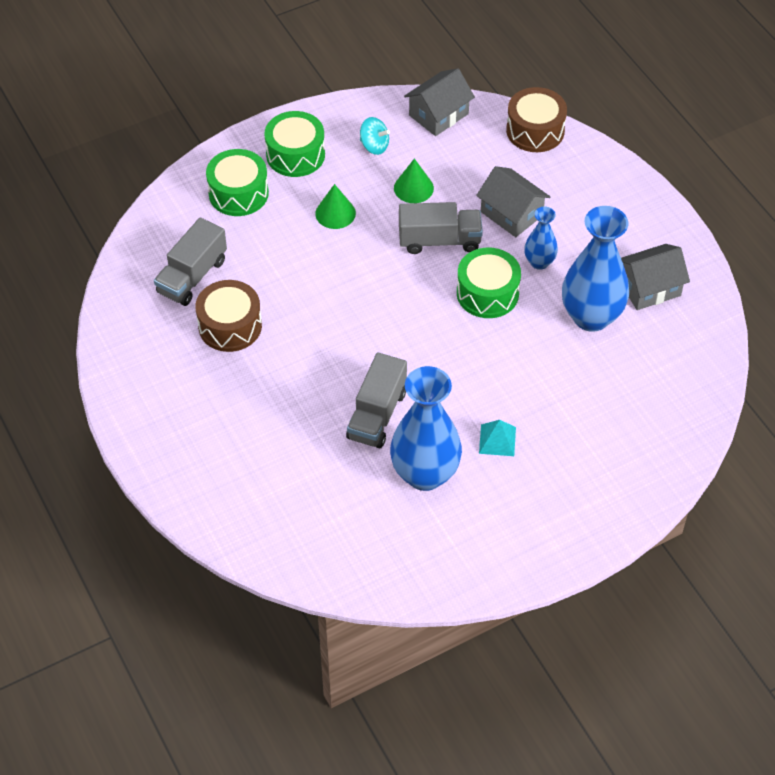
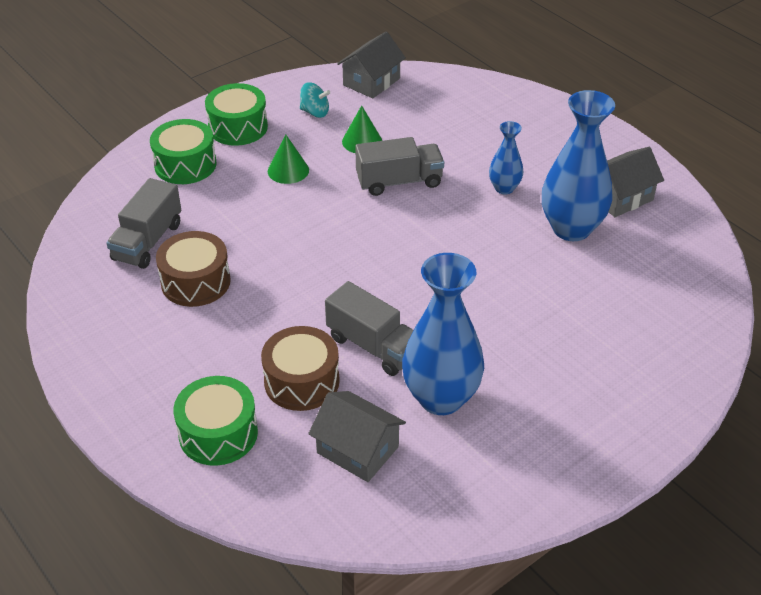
camera: 10 degrees left, 10 degrees down
(377, 415) = (373, 346): grey truck -> grey truck turned 60 degrees counterclockwise
(487, 293) = (460, 220): green drum -> green drum (218, 433)
(497, 440) = (510, 353): turquoise pyramid -> none
(511, 213) = (464, 151): grey house -> grey house (357, 450)
(535, 130) = (467, 84): brown drum -> brown drum (301, 381)

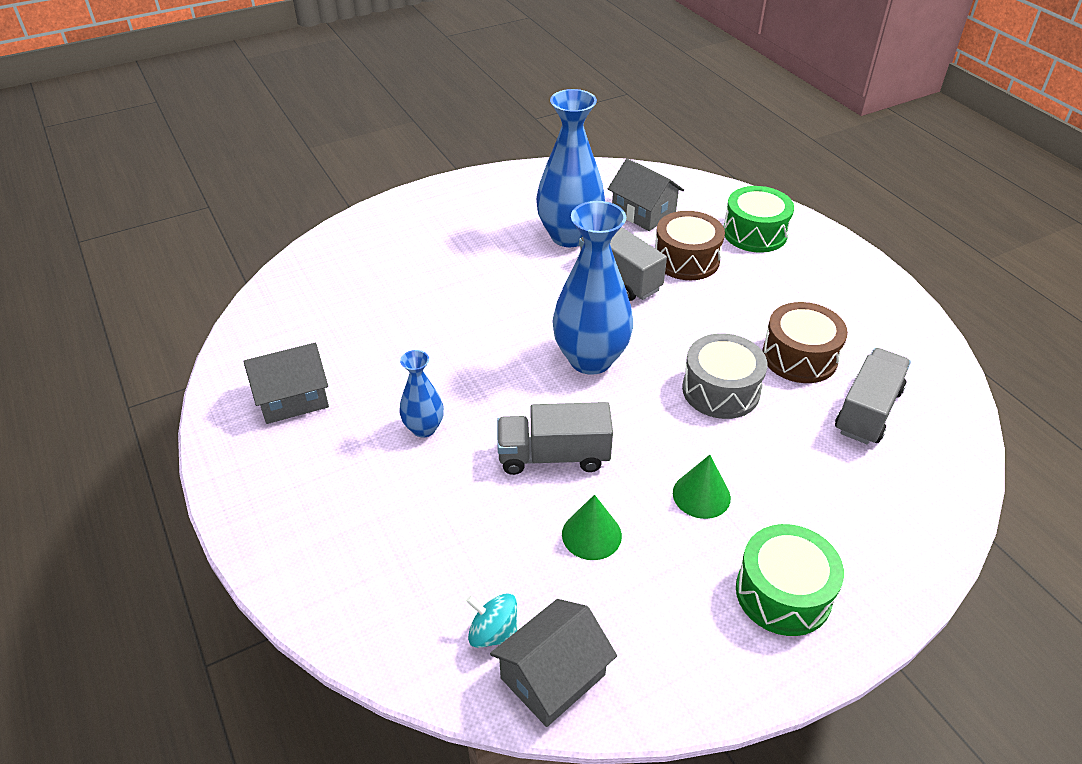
camera: 170 degrees left, 0 degrees up
(185, 164) = (850, 526): green drum -> none
(270, 244) = (720, 390): none -> grey drum
(315, 112) = (658, 610): turquoise spinning top -> turquoise spinning top (493, 633)
(571, 228) = (374, 366): blue vase -> blue vase (590, 359)

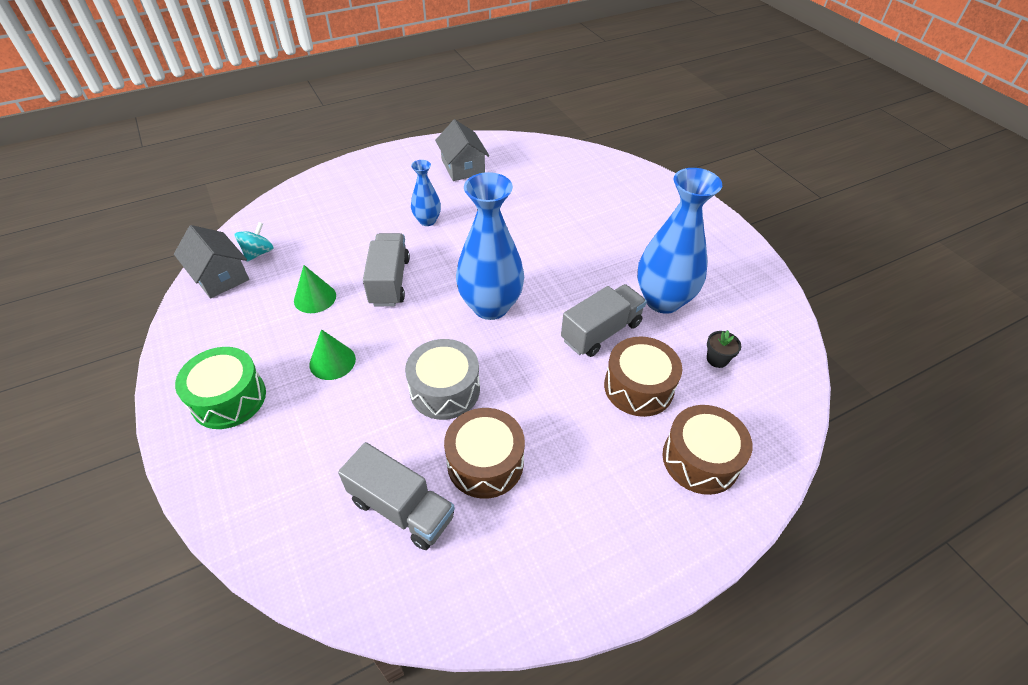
camera: 90 degrees right, 5 degrees up
(643, 212) = (717, 359): grey house -> black flower pot
(755, 233) = (700, 459): green drum -> brown drum

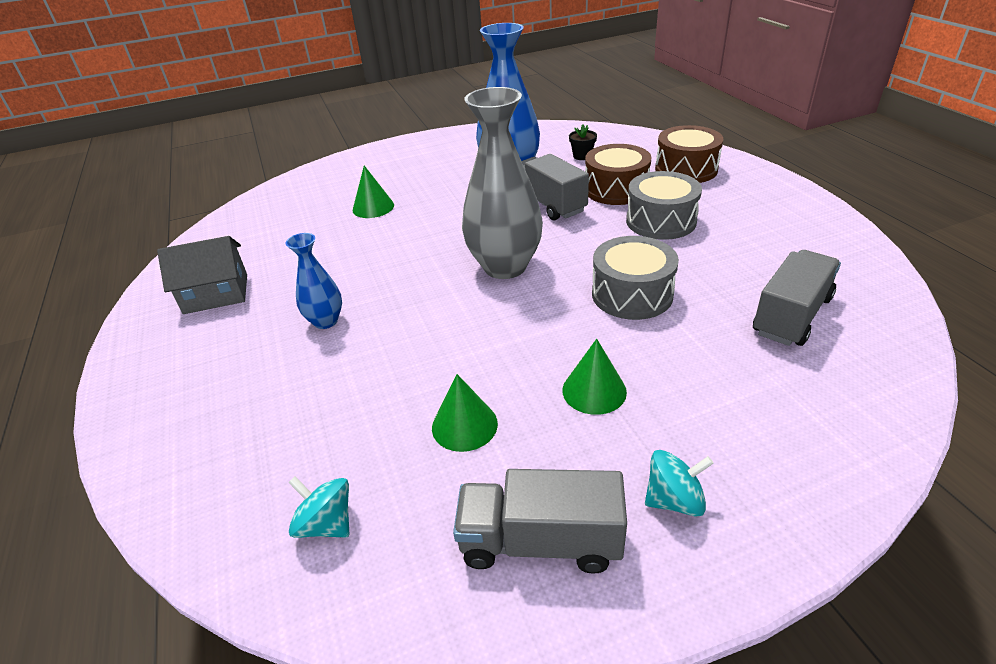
camera: 80 degrees left, 10 degrees down
(220, 276) = (378, 579): grey house -> none
(229, 398) = (674, 500): green drum -> turquoise spinning top
(389, 281) = (445, 349): grey truck -> grey truck (540, 542)
(485, 463) = (720, 267): brown drum -> none
(490, 306) = (505, 266): blue vase -> grey vase
(572, 422) = (661, 221): none -> grey drum
(584, 218) = (373, 207): none -> green cone

